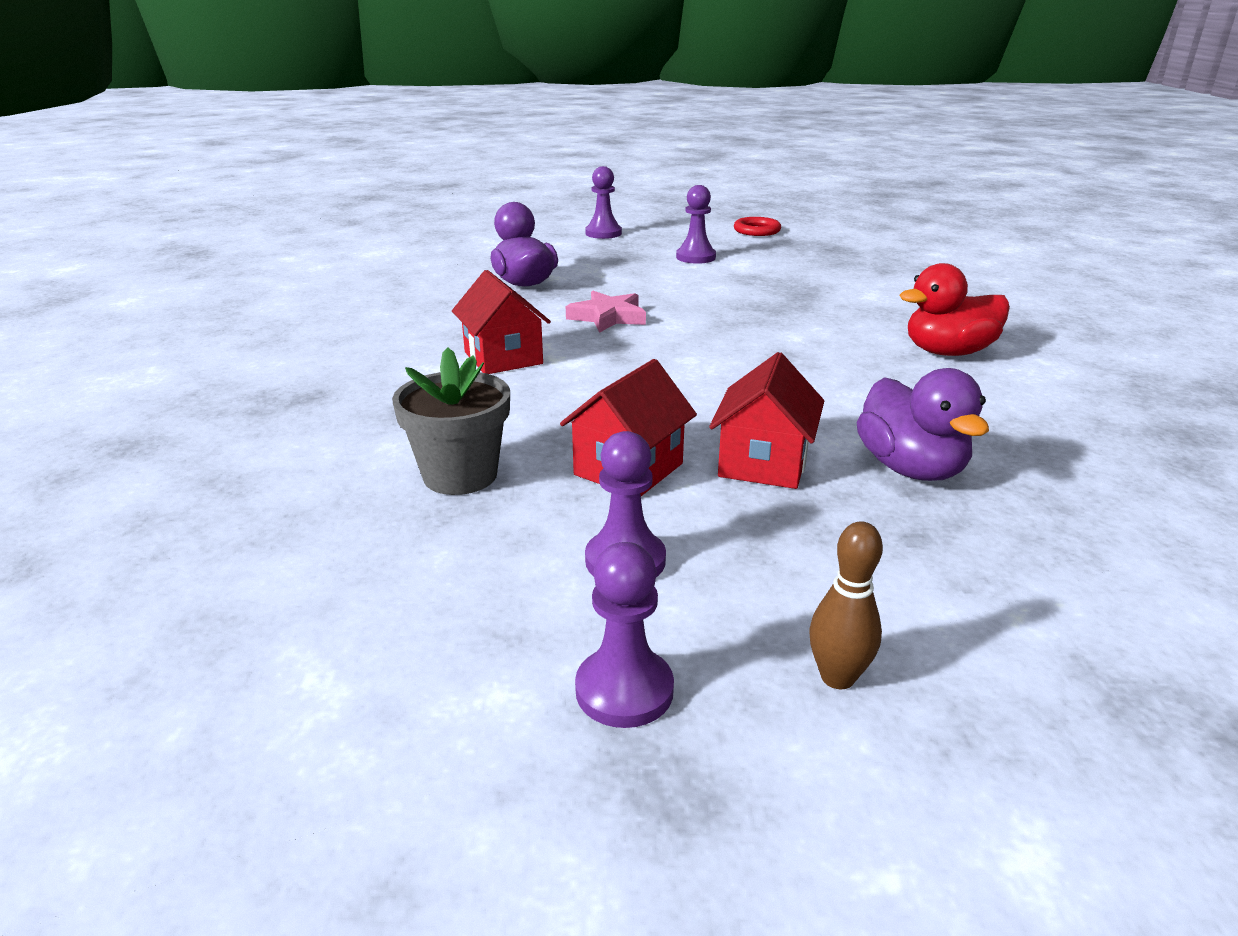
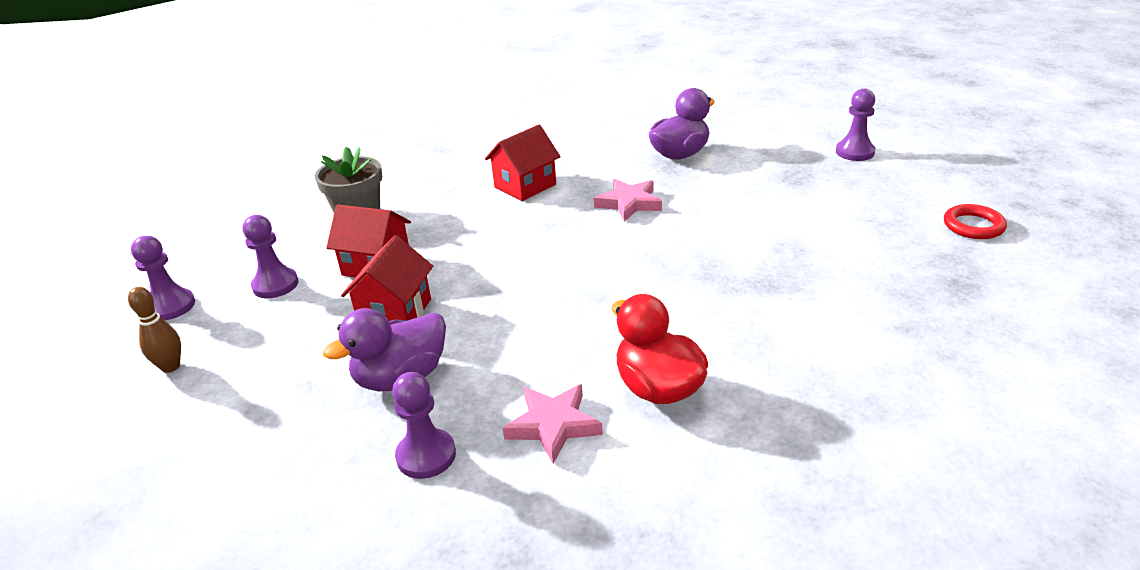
camera: 75 degrees right, 5 degrees up
(695, 257) = (829, 209): purple pawn -> purple pawn (426, 455)
(763, 463) = (395, 312): red house -> red house turned 75 degrees counterclockwise
(1001, 399) = (553, 425): none -> pink star

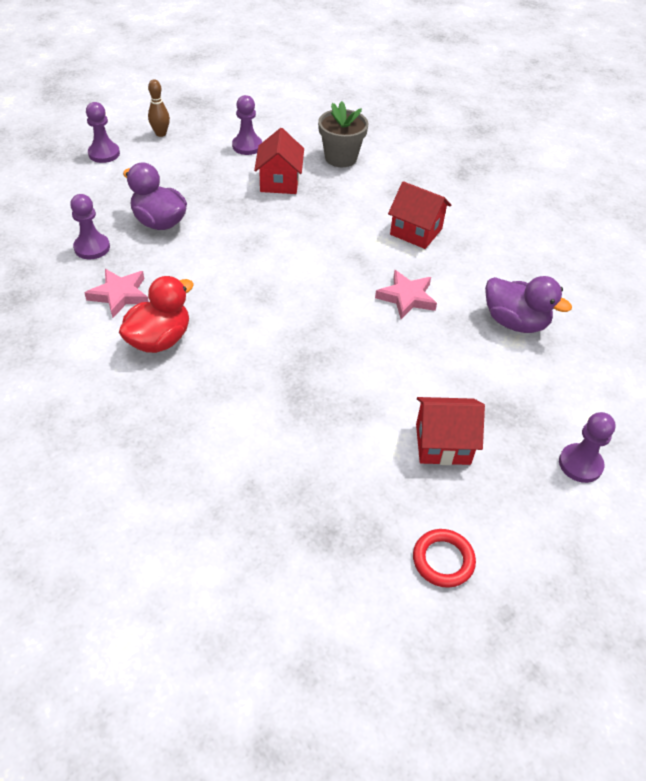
camera: 70 degrees right, 15 degrees up
(171, 306) = (217, 114): purple pawn -> purple pawn (104, 154)
(395, 312) = (226, 203): red house -> red house (443, 444)

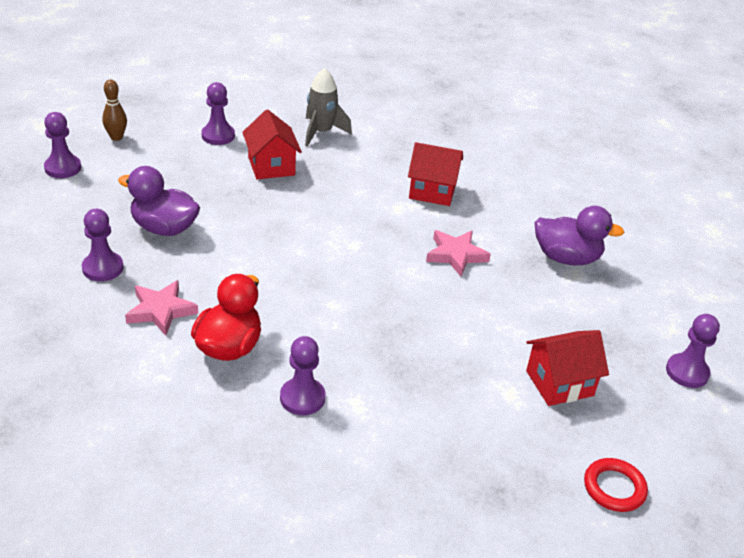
camera: 20 degrees left, 10 degrees down
(198, 400) = (302, 398): none -> purple pawn
(341, 158) = (321, 132): grey flower pot -> grey rocket

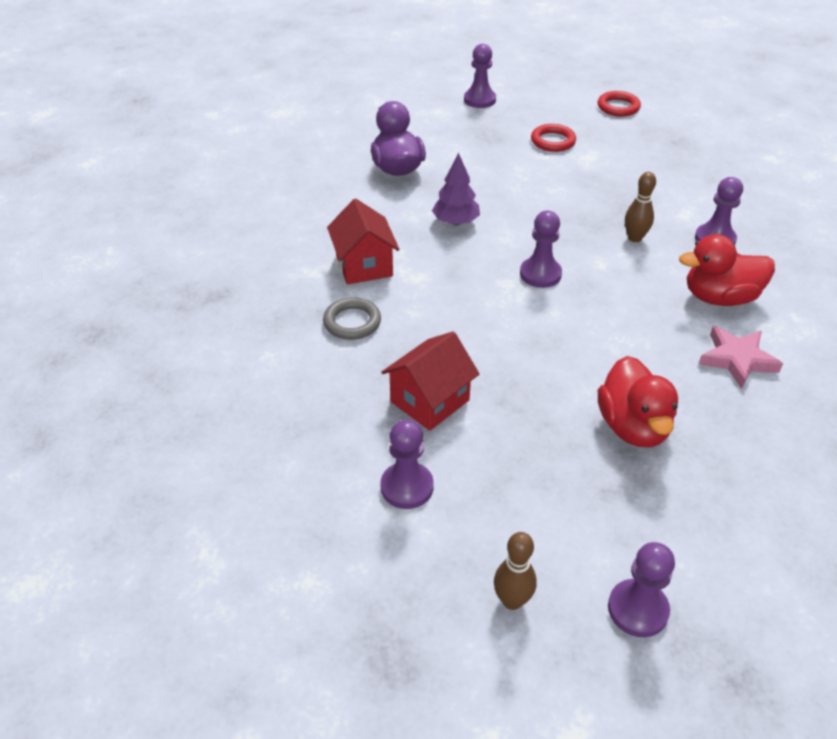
camera: 115 degrees left, 5 degrees up
(103, 268) = (742, 436): purple pawn -> purple pawn (540, 274)
(164, 228) = (633, 427): purple duck -> red duck
(321, 132) = (313, 392): grey rocket -> none
(349, 345) = (634, 238): none -> brown bowling pin
(372, 165) = (352, 322): none -> grey ring
(456, 255) = (456, 222): pink star -> purple tree
(559, 383) = (553, 141): red house -> red ring

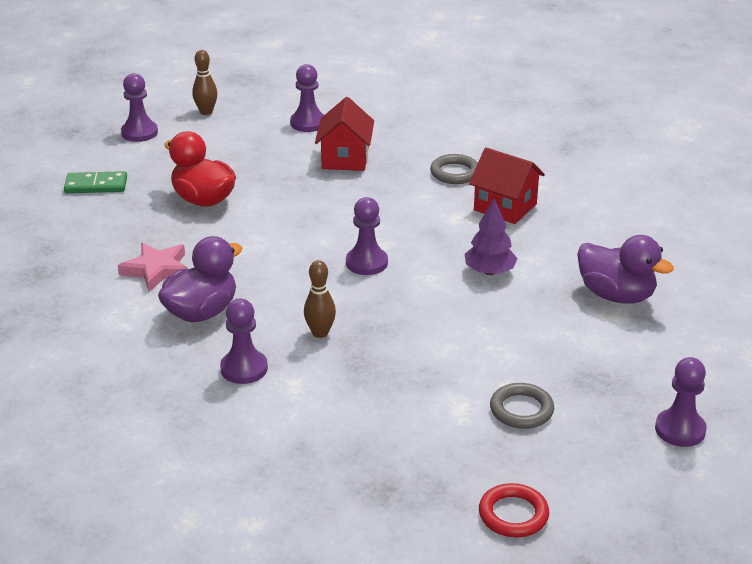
camera: 140 degrees right, 10 degrees down
(553, 141) = (521, 410): red ring -> grey ring
(719, 297) = (201, 312): red duck -> purple duck
(751, 525) = (96, 185): none -> green domino

